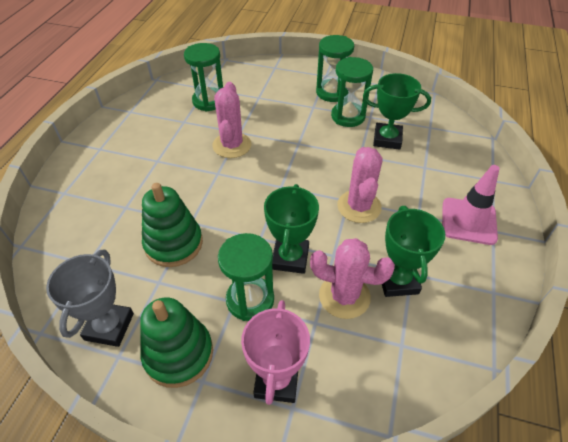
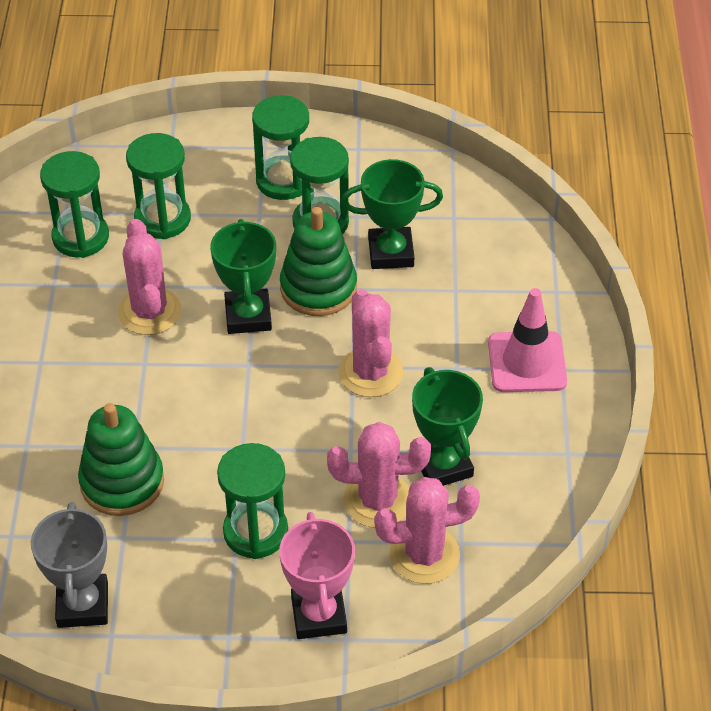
camera: 15 degrees left, 0 degrees up
(178, 354) = (187, 615): green stacking toy -> green stacking toy (318, 288)
(257, 100) = (162, 219): none -> green hourglass
(290, 258) = (293, 466): green trophy -> green trophy (248, 316)
(371, 348) = (424, 555): none -> pink cactus

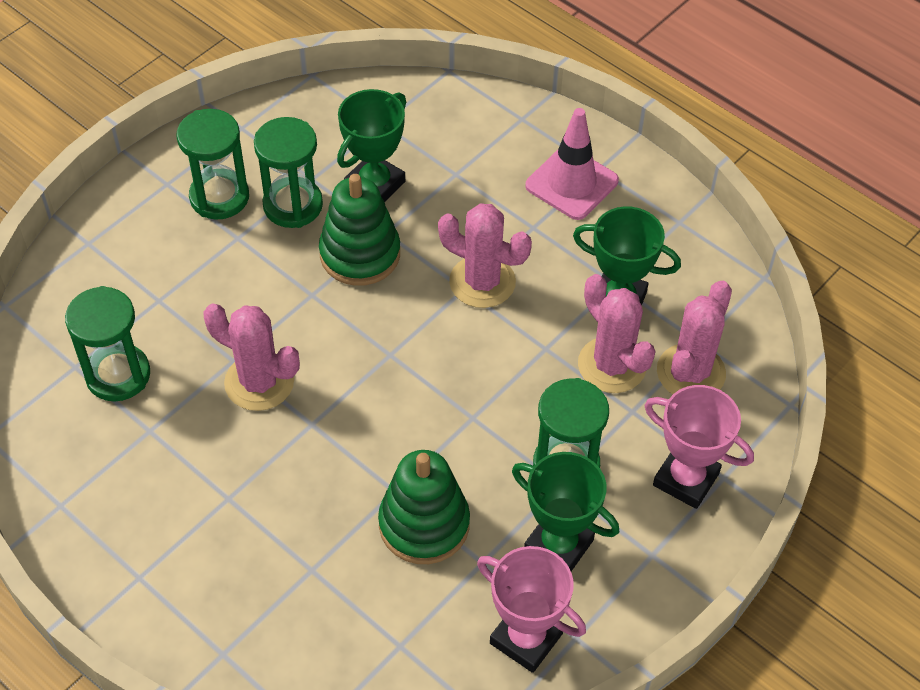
camera: 50 degrees left, 5 degrees up
(83, 605) = (526, 638): grey trophy -> pink trophy
(162, 219) = (165, 304): green hourglass -> none
(248, 316) = (338, 319): green trophy -> green trophy (558, 545)
(377, 500) = (612, 365): pink cactus -> pink cactus turned 75 degrees counterclockwise

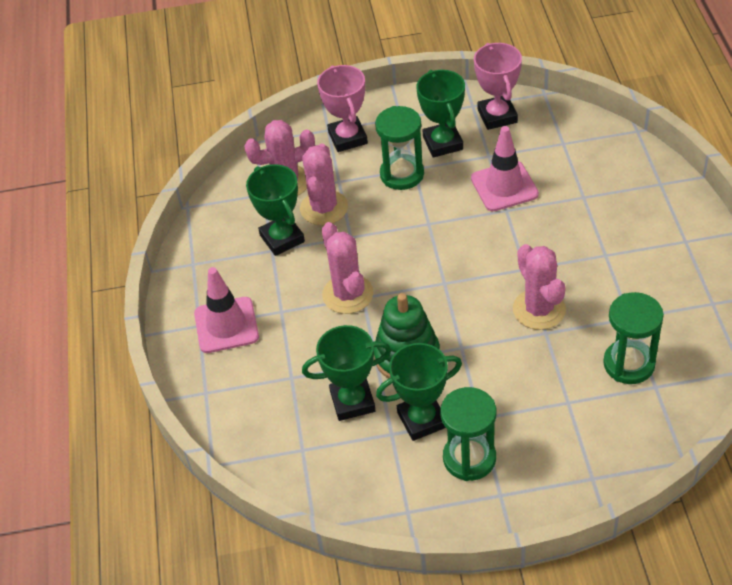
camera: 135 degrees left, 5 degrees down
(293, 205) = (422, 419): green hourglass -> green trophy
(424, 524) = (504, 186): green stacking toy -> pink traffic cone

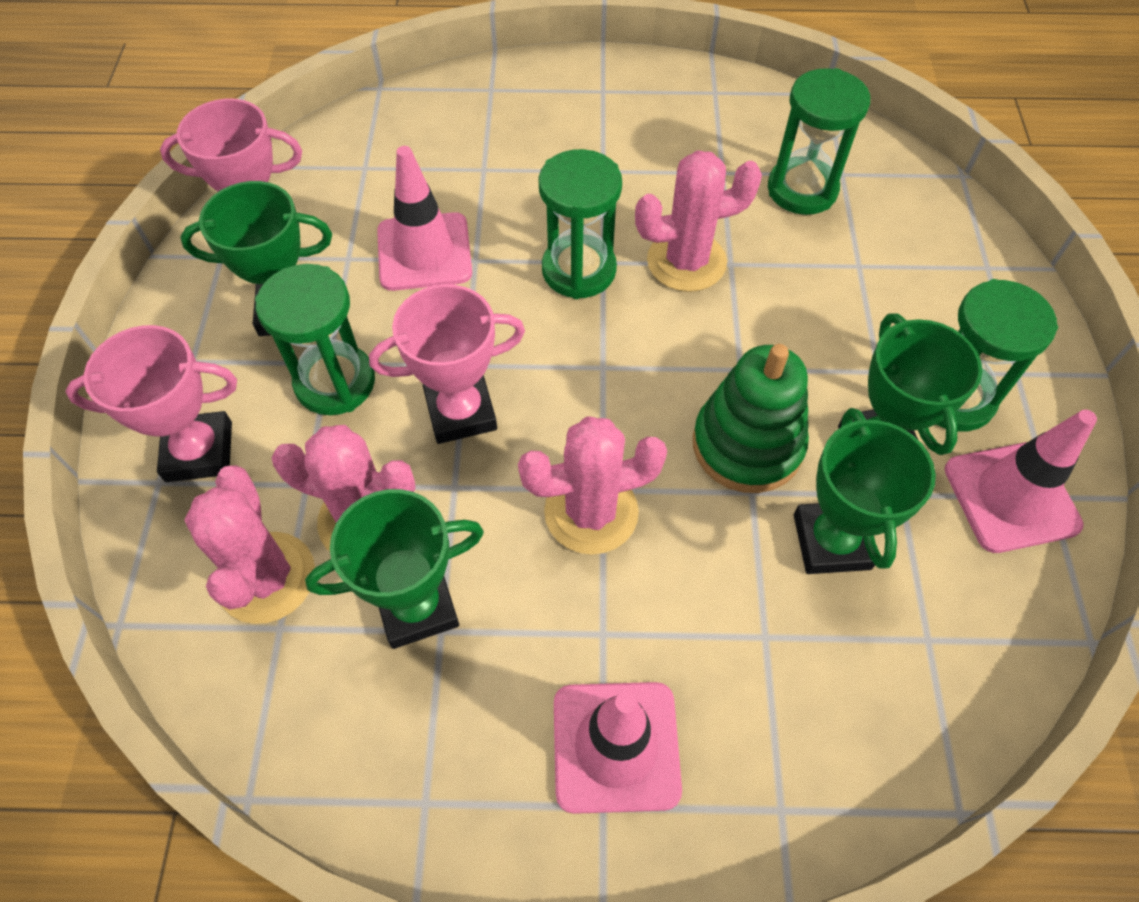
camera: 85 degrees left, 10 degrees up
(396, 228) = (461, 412): none -> pink trophy
(402, 489) = (1011, 497): none -> pink traffic cone
(514, 258) = (579, 270): none -> green hourglass

